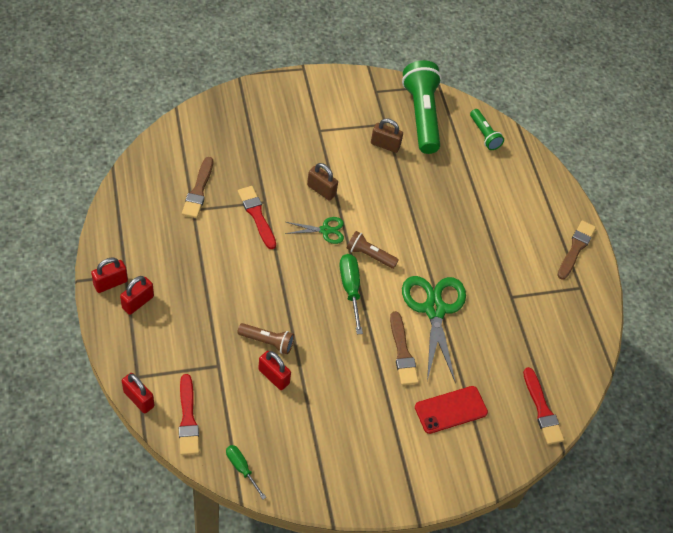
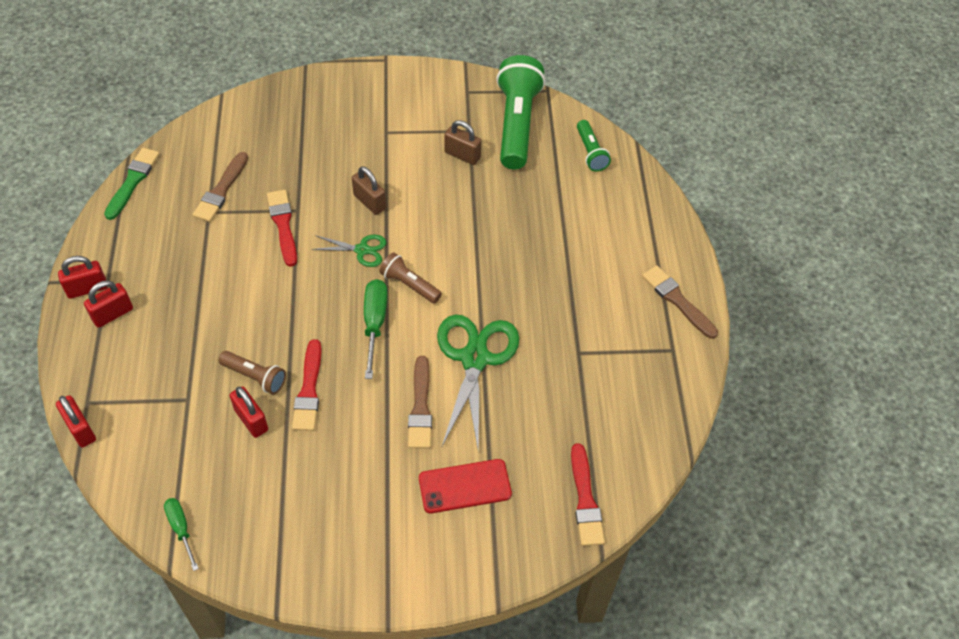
camera: 15 degrees right, 0 degrees up
(123, 189) = (133, 181): none -> green brush
(188, 419) = (132, 460): red brush -> red brush (309, 390)
(576, 248) = (677, 300): brown brush -> brown brush turned 75 degrees counterclockwise

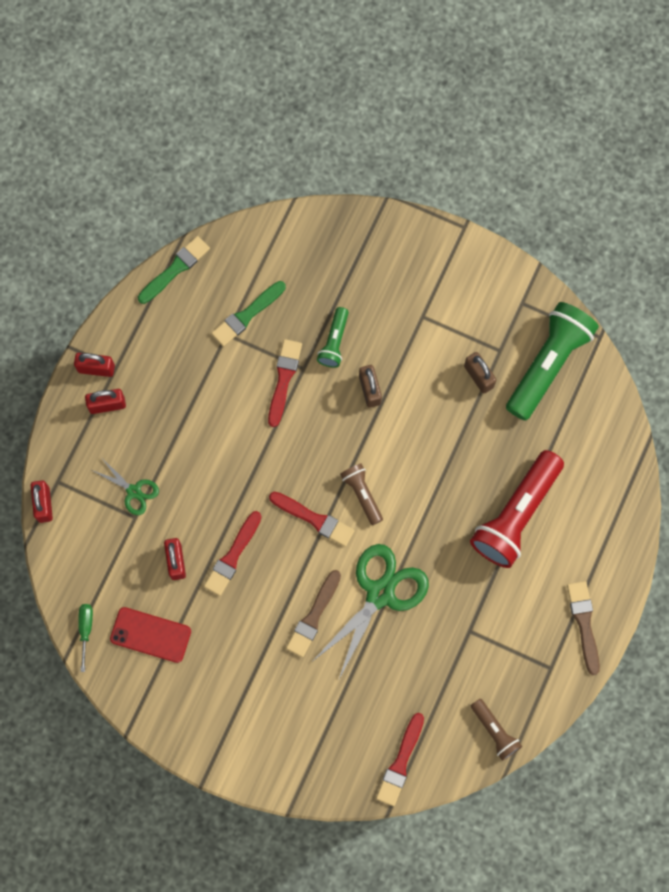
camera: 30 degrees right, 20 degrees up
(221, 190) = (247, 315): brown brush -> green brush
(255, 377) = (196, 522): brown flashlight -> brown flashlight (495, 731)
(362, 250) = (339, 438): green scissors -> green scissors (134, 491)
(374, 324) = (314, 519): green screwdriver -> red brush
(464, 486) = (313, 703): red phone -> red phone (150, 635)
(561, 243) = (516, 515): none -> red flashlight
(590, 152) = (599, 429): green flashlight -> green flashlight (334, 342)

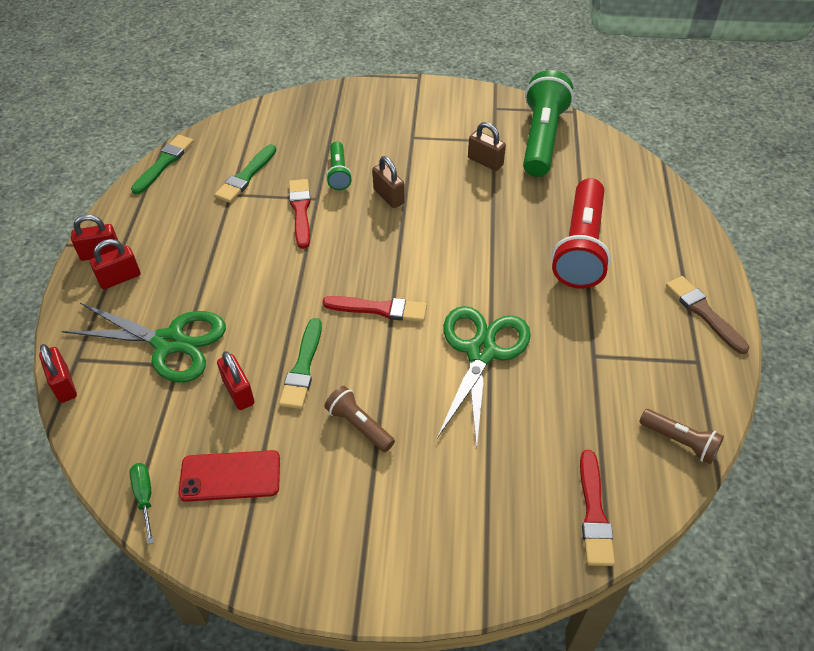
camera: 20 degrees left, 25 degrees down
(134, 491) = (169, 342): green scissors -> green scissors, size x1.96
(232, 556) = (303, 367): red brush -> green brush
(313, 616) = (418, 396): brown brush -> none
(362, 494) = (419, 275): brown flashlight -> brown flashlight (359, 425)

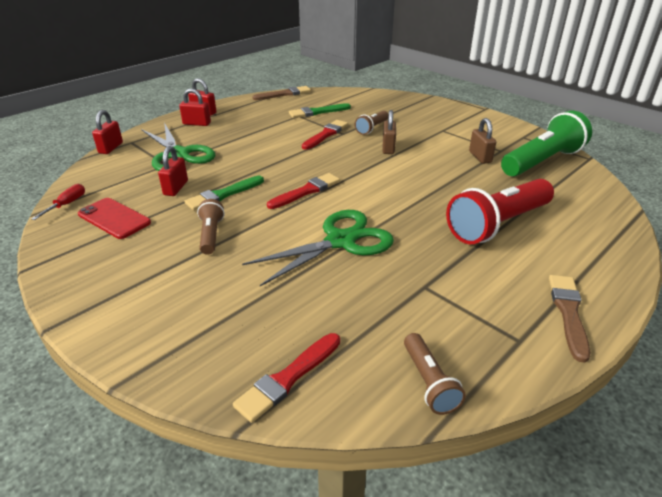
camera: 40 degrees right, 15 degrees down
(145, 498) = (66, 204): green screwdriver -> red screwdriver
(164, 163) = (284, 94): green brush -> brown brush
(339, 173) = (372, 128): green flashlight -> brown flashlight
(379, 309) = (306, 191): red brush -> red brush turned 90 degrees counterclockwise

